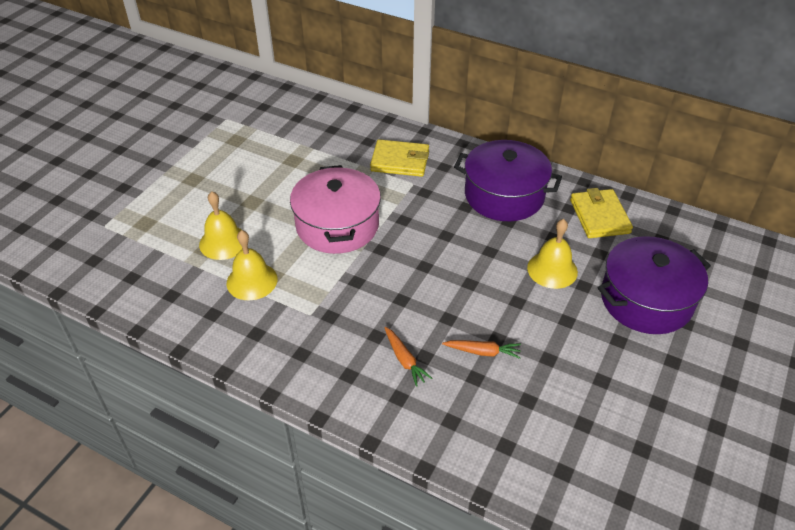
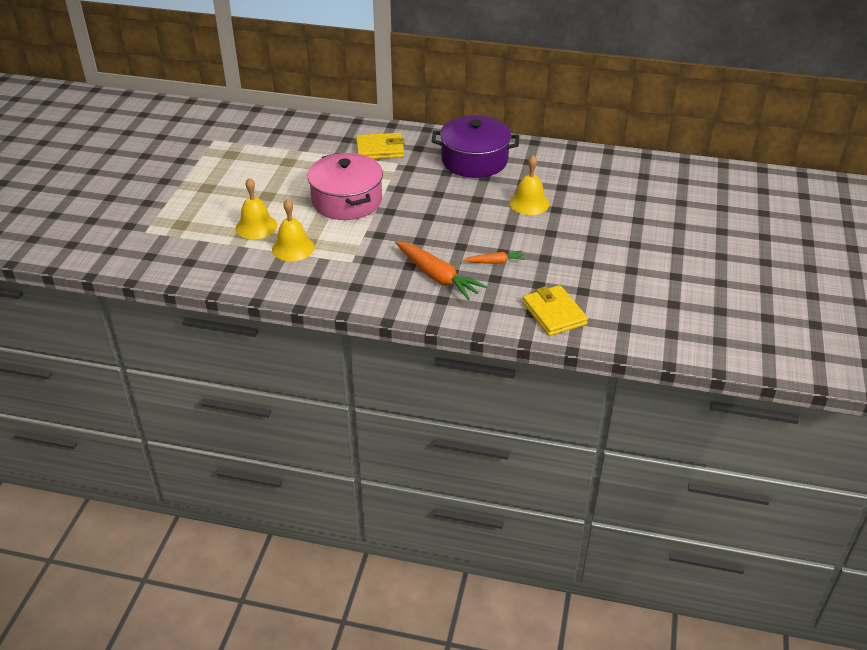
camera: 15 degrees left, 5 degrees down
(404, 360) = (437, 277): orange carrot -> orange carrot, size x1.86
(599, 216) = (554, 163): yellow wallet -> yellow wallet (554, 313)
(646, 300) = (605, 211): purple pot -> none

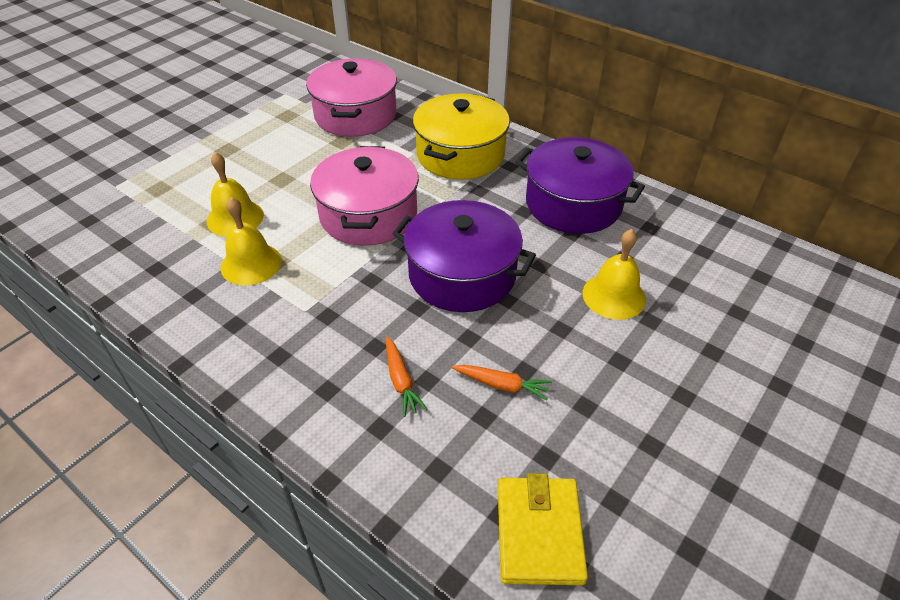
camera: 25 degrees right, 5 degrees up
(283, 142) = (355, 115): none -> pink pot
(380, 149) = (460, 155): yellow wallet -> yellow pot
(433, 217) = (462, 274): none -> purple pot
(437, 277) = (401, 381): orange carrot -> orange carrot, size x0.54

